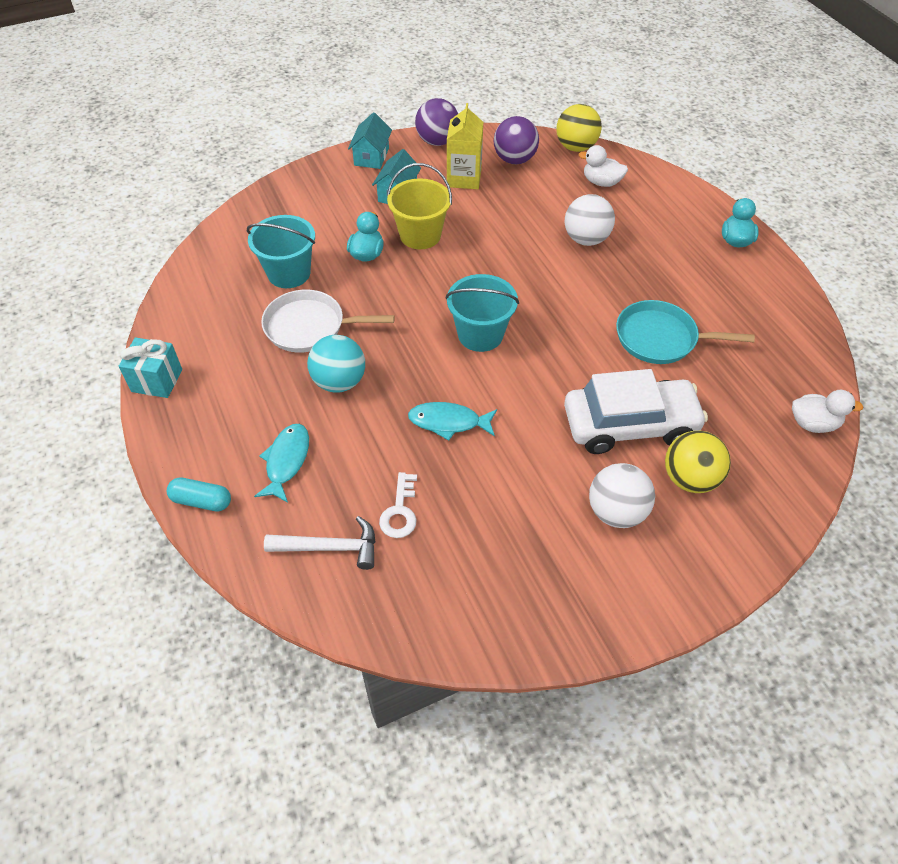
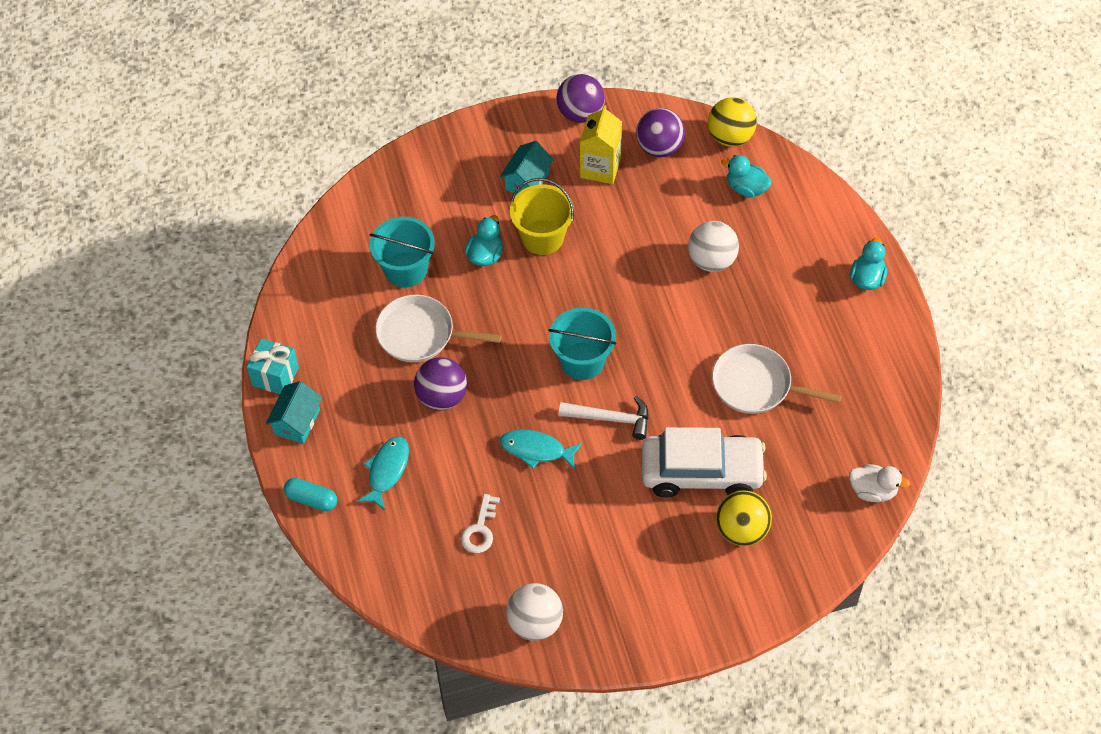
camera: 10 degrees right, 5 degrees up
(330, 548) = (417, 554): white hammer -> white hammer (610, 419)
(339, 382) = (442, 397): turquoise ball -> purple ball
(371, 156) = (506, 128): turquoise house -> turquoise house (297, 422)
(601, 182) = (746, 188): white duck -> turquoise duck
(616, 512) = (668, 553): white ball -> white ball (535, 623)
(660, 338) = (756, 385): turquoise pan -> white pan

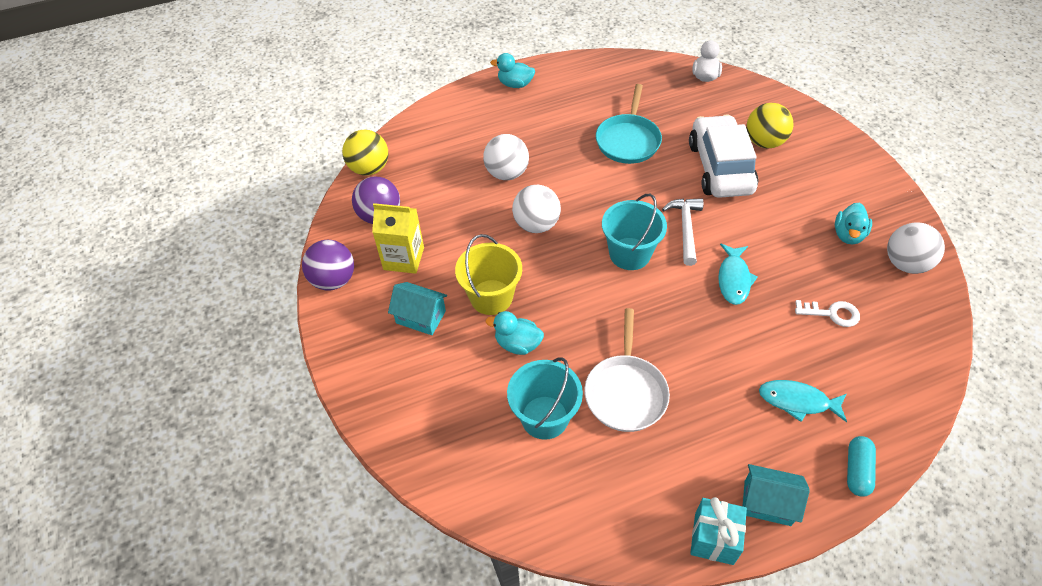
camera: 95 degrees left, 5 degrees down
(442, 397) = (697, 362): purple ball -> none
(632, 282) = (536, 224): none -> white ball
(746, 188) = (427, 155): turquoise duck -> turquoise duck (848, 235)
(756, 385) = (628, 140): white pan -> turquoise pan

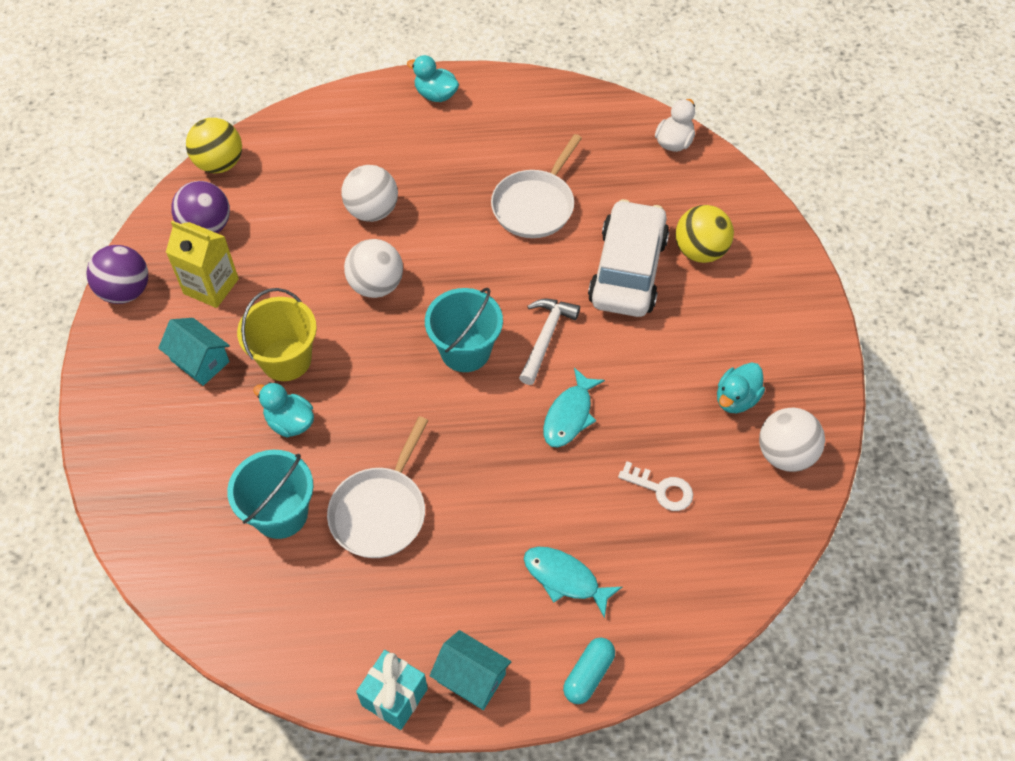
camera: 15 degrees right, 5 degrees up
(628, 140) = (535, 205): turquoise pan -> white pan

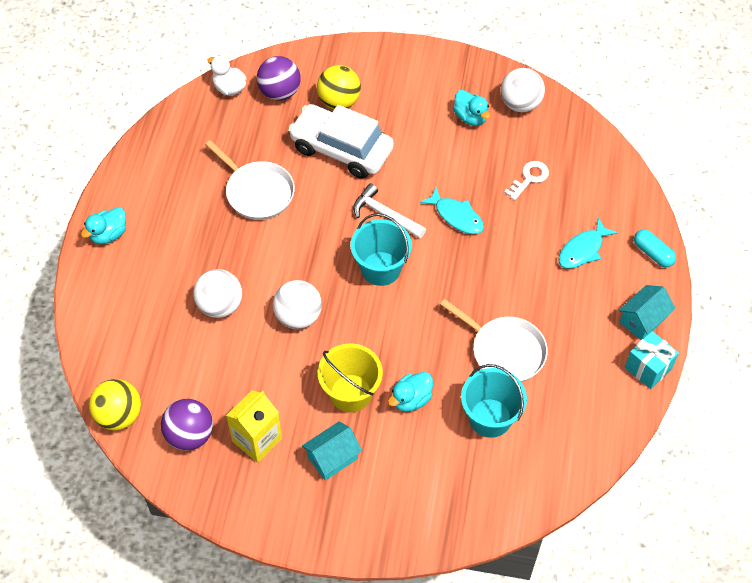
camera: 75 degrees left, 0 degrees up
(126, 291) = (239, 509): purple ball -> purple ball (280, 92)

